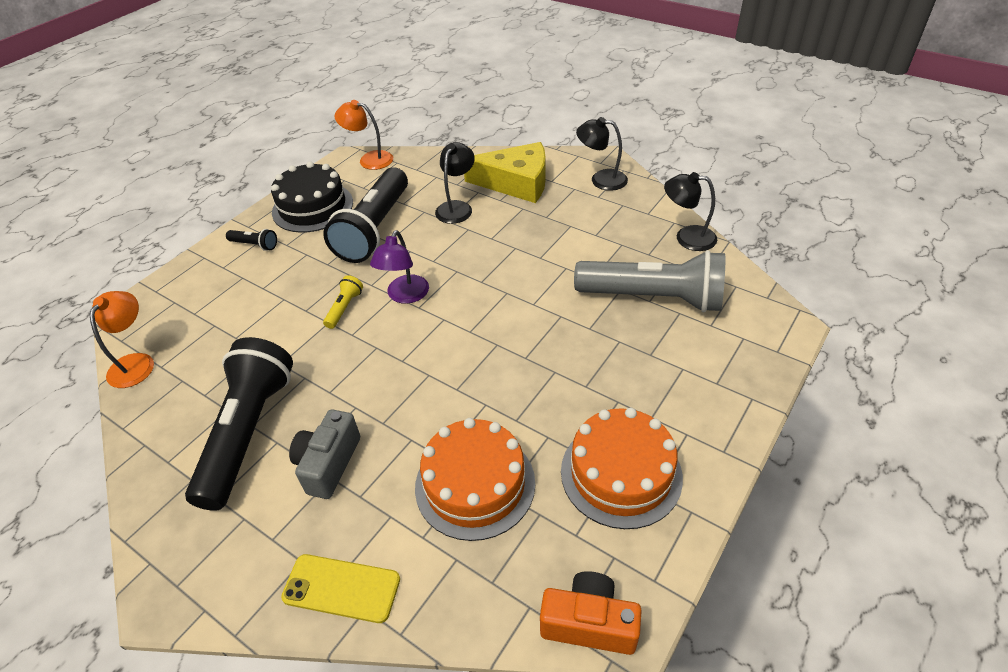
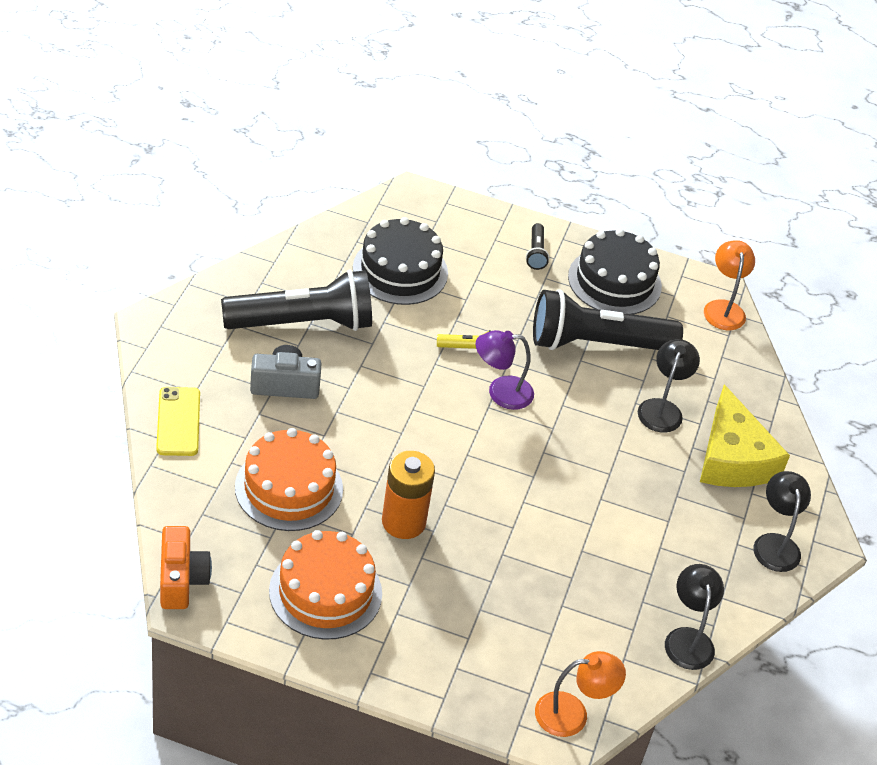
camera: 65 degrees right, 0 degrees up
(136, 363) = (356, 223): orange lamp -> orange lamp (572, 714)
(221, 339) = (400, 270): none -> black cake
(457, 207) = (662, 408): black lamp -> black lamp turned 75 degrees counterclockwise
(540, 392) = (403, 522): none -> orange battery
(653, 298) = (567, 608): grey flashlight -> none

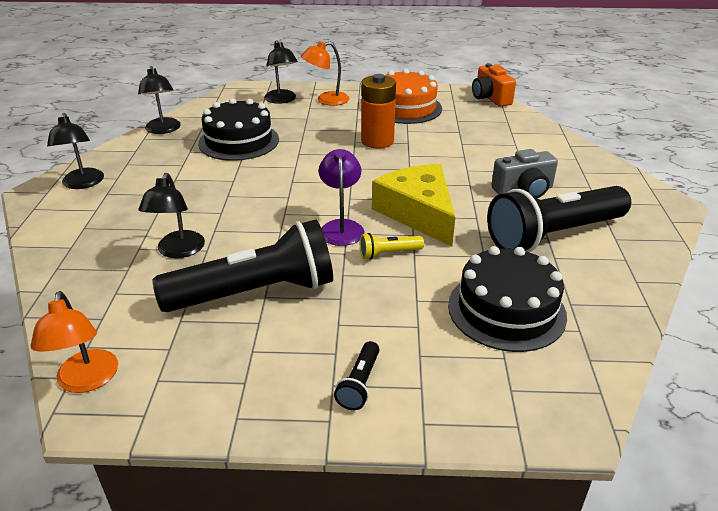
camera: 170 degrees right, 10 degrees down
(178, 422) = (573, 155): yellow phone -> none
(289, 488) = (466, 141): orange cake -> none
(500, 392) = (341, 227): purple lamp -> purple lamp turned 75 degrees counterclockwise
(504, 675) = (282, 100): none -> black lamp
(536, 253) = (359, 384): black flashlight -> black flashlight turned 150 degrees counterclockwise
(572, 714) = (237, 95): orange lamp -> orange lamp (326, 100)
(614, 281) = (243, 375): black cake -> black cake (239, 141)
(733, 457) = (108, 229): yellow cheese -> yellow cheese (418, 213)

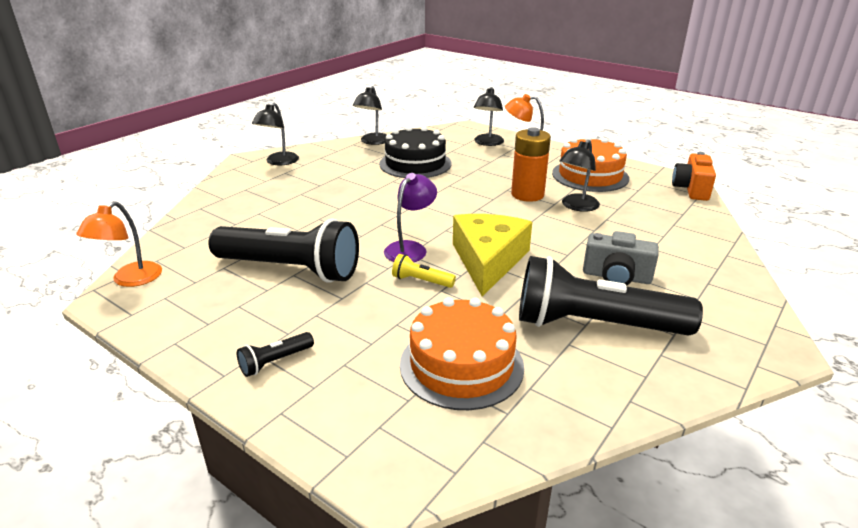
camera: 35 degrees right, 5 degrees down
(178, 251) = (279, 223): black lamp -> black lamp (576, 206)
(506, 310) = (461, 365): black cake -> orange cake

